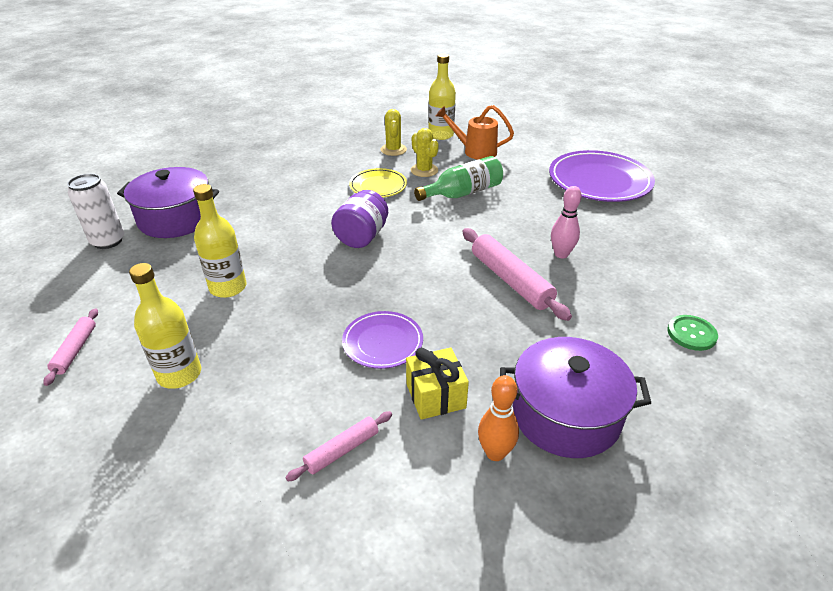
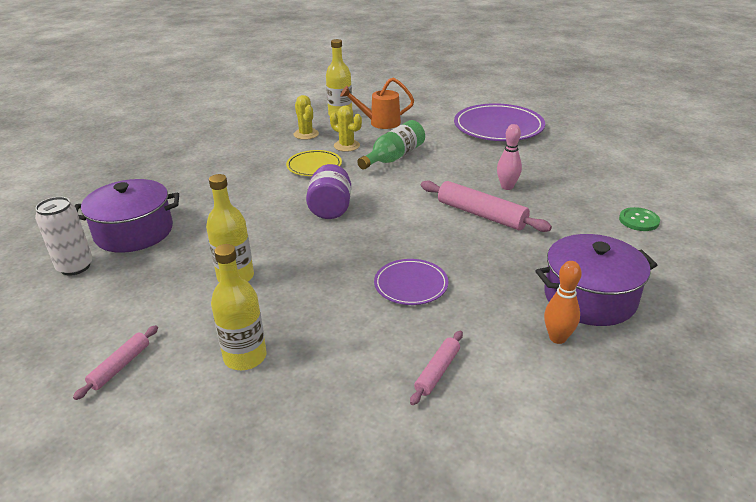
camera: 20 degrees left, 5 degrees down
(75, 350) = (120, 366): pink rolling pin -> pink rolling pin turned 45 degrees clockwise
(435, 396) = (483, 312): yellow gift -> none

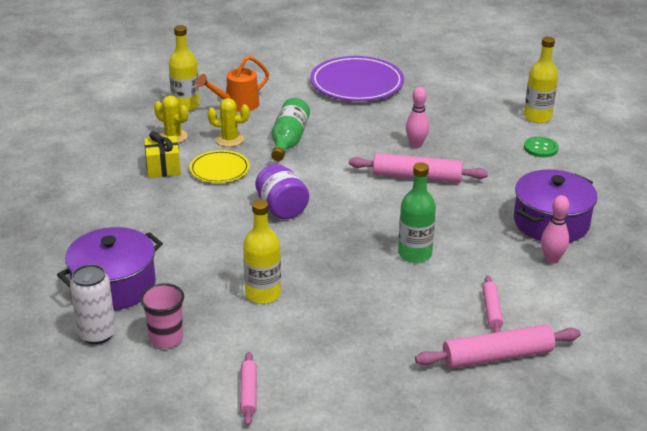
camera: 30 degrees left, 0 degrees up
(117, 289) = (166, 338): none -> pink cup
(245, 357) = (342, 350): yellow bottle -> yellow bottle (537, 117)
(273, 154) = (163, 167): none -> yellow gift
(395, 428) = (497, 356): none -> pink rolling pin
(411, 285) = (414, 254): purple plate -> green bottle
(557, 338) = (552, 259): orange bowling pin -> pink bowling pin

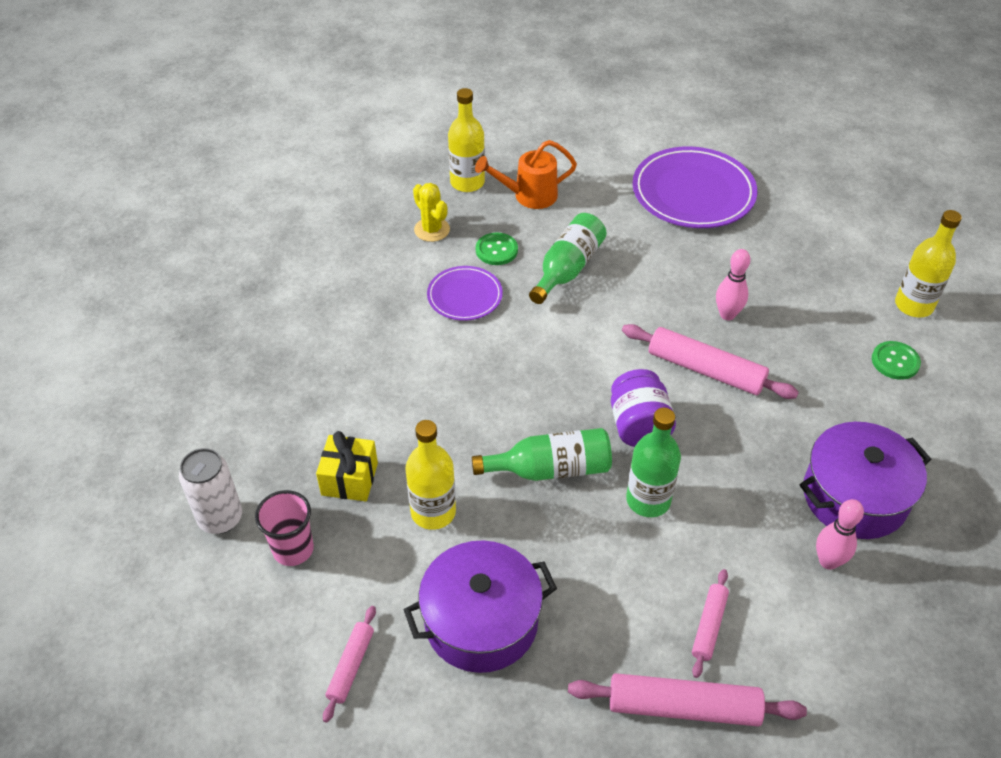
camera: 20 degrees right, 15 degrees up
(114, 285) = (269, 448): purple pot -> purple pot (481, 621)
(163, 167) = (400, 276): yellow gift -> yellow gift (349, 479)
(219, 169) = (464, 296): yellow plate -> purple plate
(229, 139) = (496, 250): yellow cactus -> green button
(281, 208) = (513, 379): purple jar -> purple jar (638, 426)
(336, 252) = (550, 469): none -> green bottle

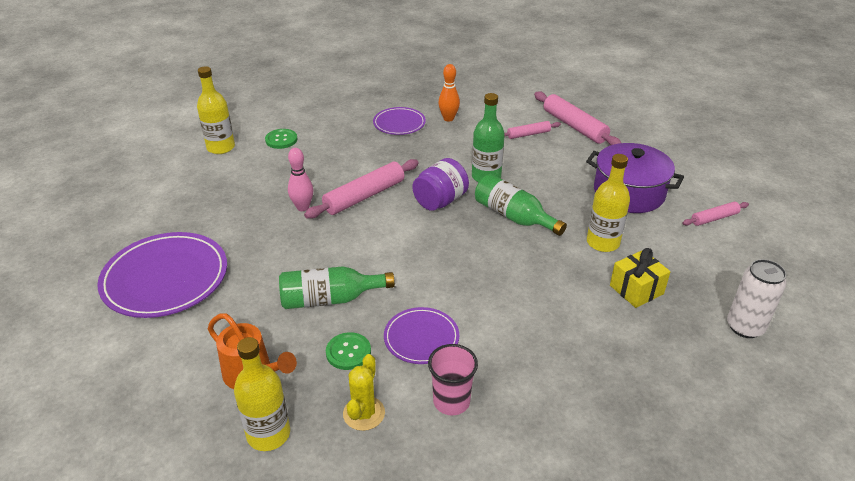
camera: 130 degrees left, 10 degrees down
(293, 549) = (706, 280): pink cup -> pink cup (451, 401)
(705, 370) = (364, 196): pink rolling pin -> pink rolling pin turned 60 degrees clockwise
(828, 561) = (448, 118): pink bowling pin -> orange bowling pin
(854, 496) = (399, 123): purple pot -> purple plate

